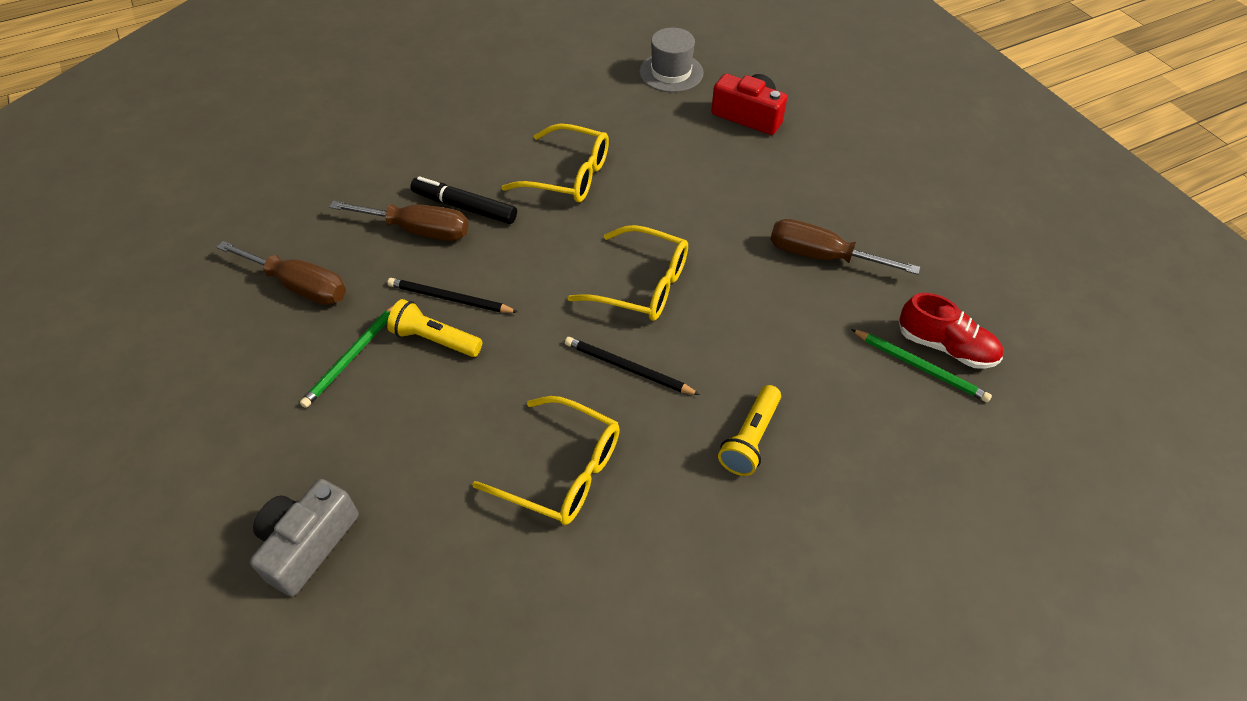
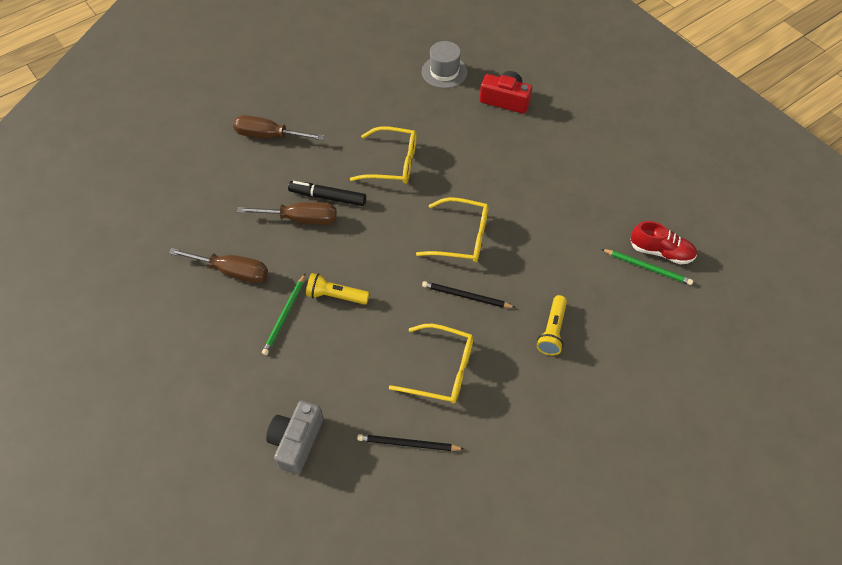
camera: 10 degrees left, 5 degrees up
(450, 298) = (337, 265): black pencil -> black pencil (408, 444)
(822, 256) = (573, 200): brown screwdriver -> brown screwdriver (269, 136)

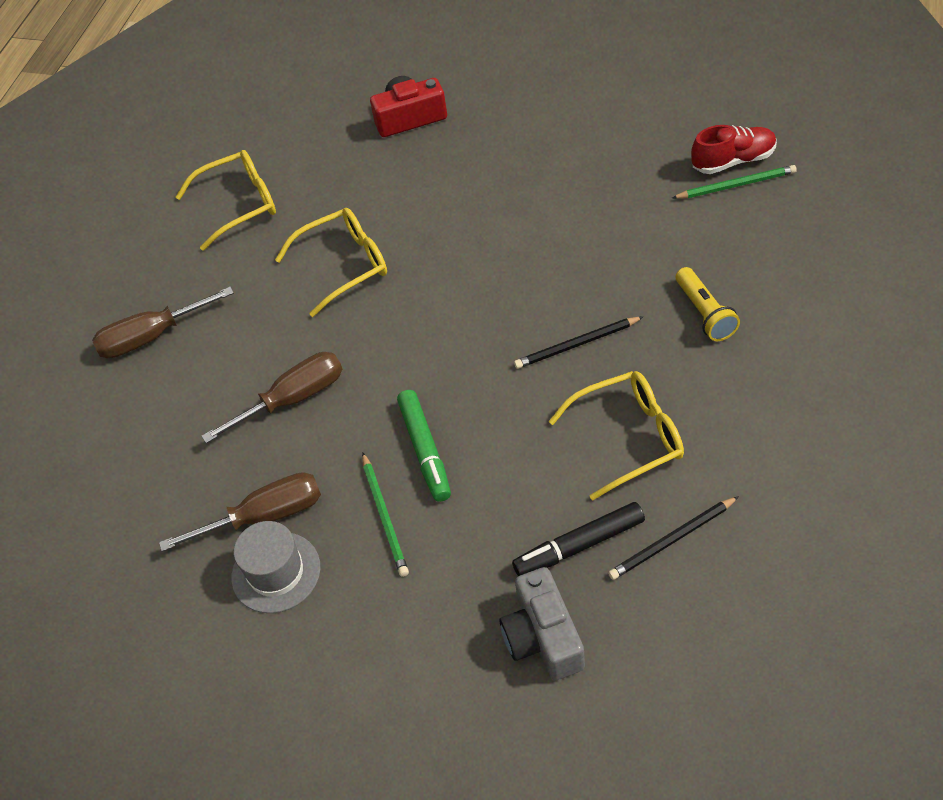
camera: 30 degrees left, 5 degrees down
(328, 197) = (302, 353): black marker -> black marker (579, 545)
(336, 296) = (425, 450): yellow flashlight -> green marker
(444, 72) = (306, 132): grey hat -> grey hat (276, 572)
(461, 237) = (507, 289): yellow glasses -> yellow glasses (239, 205)

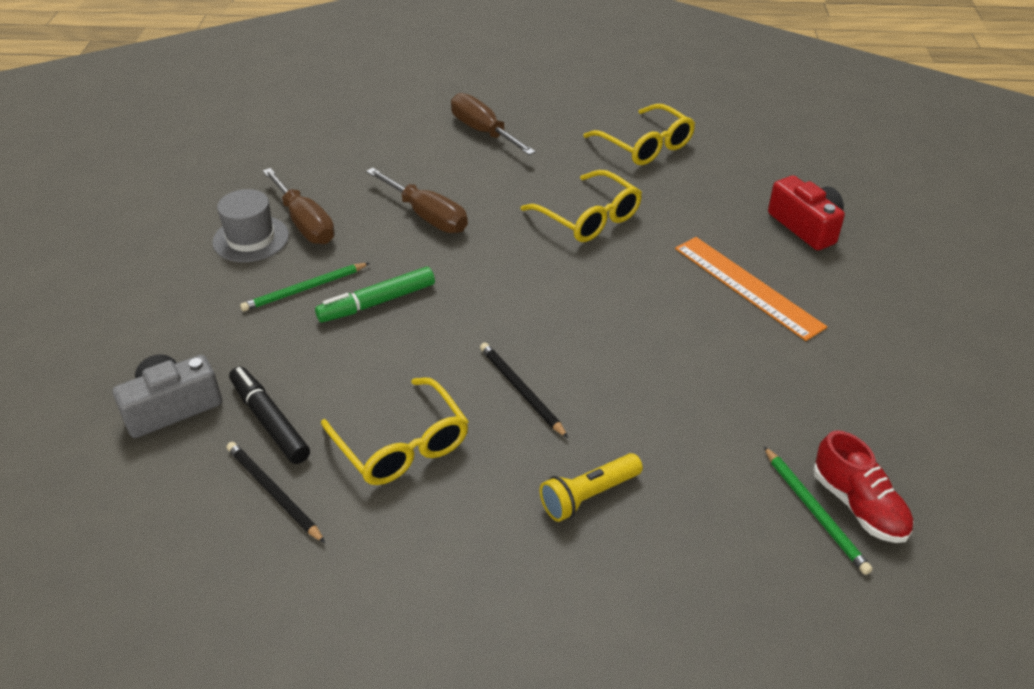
camera: 70 degrees right, 10 degrees down
(480, 172) = (747, 287): none -> orange ruler

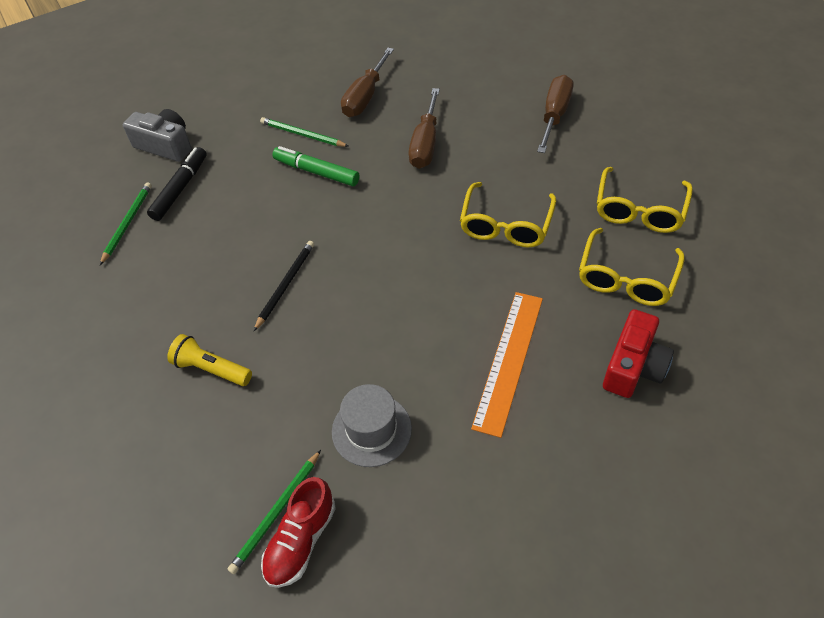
camera: 60 degrees right, 10 degrees up
(251, 239) = (329, 85): grey hat -> grey hat (371, 430)
(273, 492) = (127, 223): black pencil -> green pencil
(402, 445) = (198, 255): yellow glasses -> yellow glasses (626, 278)

